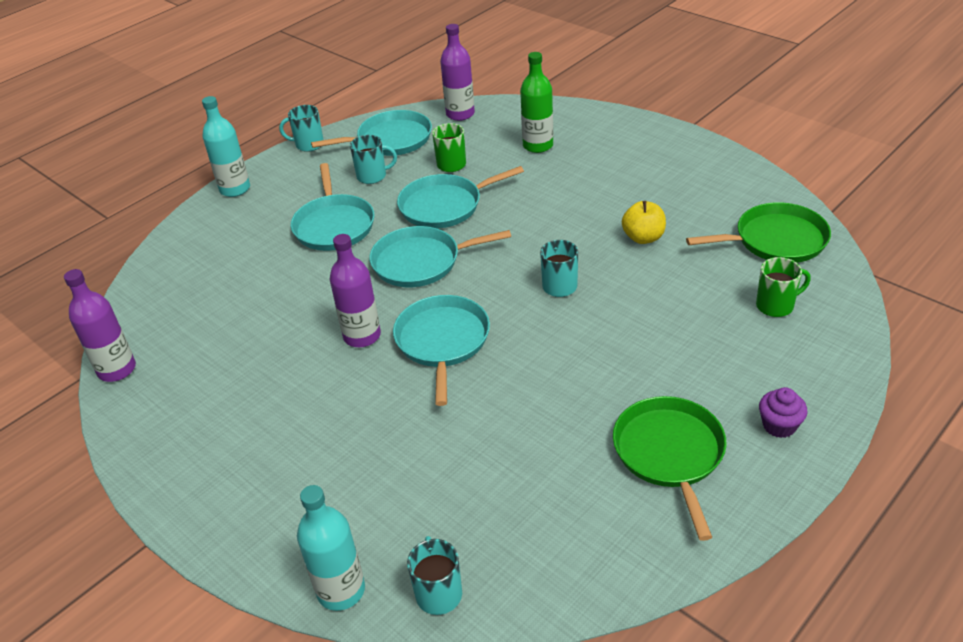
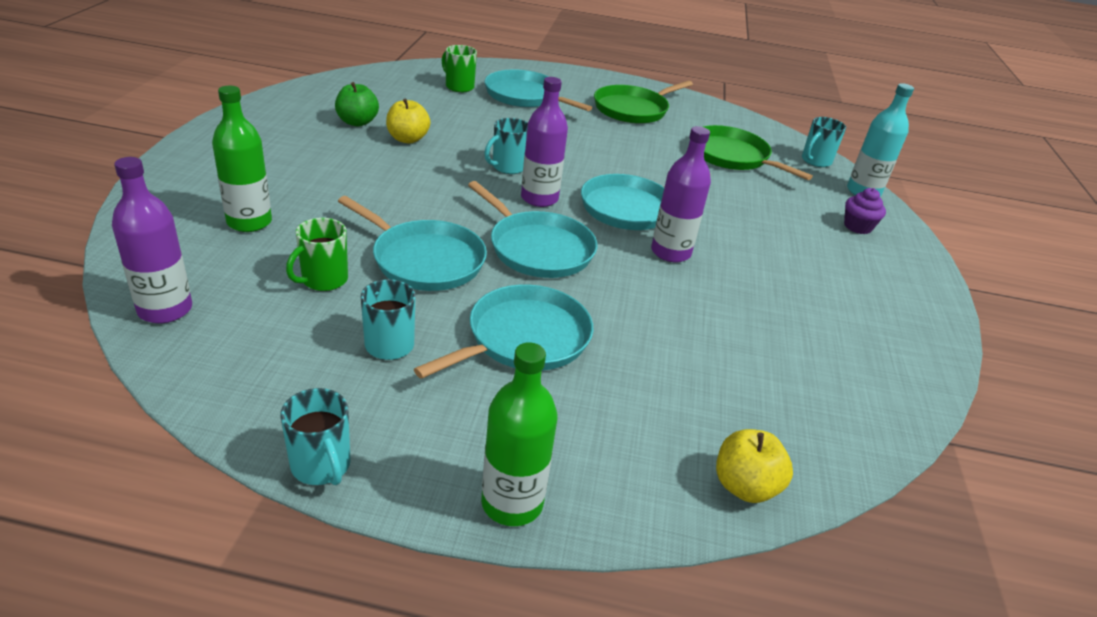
camera: 130 degrees left, 5 degrees down
(117, 369) = (904, 410): purple bottle -> purple bottle (539, 198)
(160, 265) = (744, 486): none -> yellow apple
(235, 189) = (512, 503): turquoise bottle -> green bottle
(390, 140) = (272, 361): turquoise pan -> turquoise pan (525, 96)
(691, 215) = (357, 122): none -> green apple
(776, 240) = (374, 89): green pan -> green pan (732, 156)
(779, 425) = (574, 82): purple cupcake -> purple cupcake (857, 227)

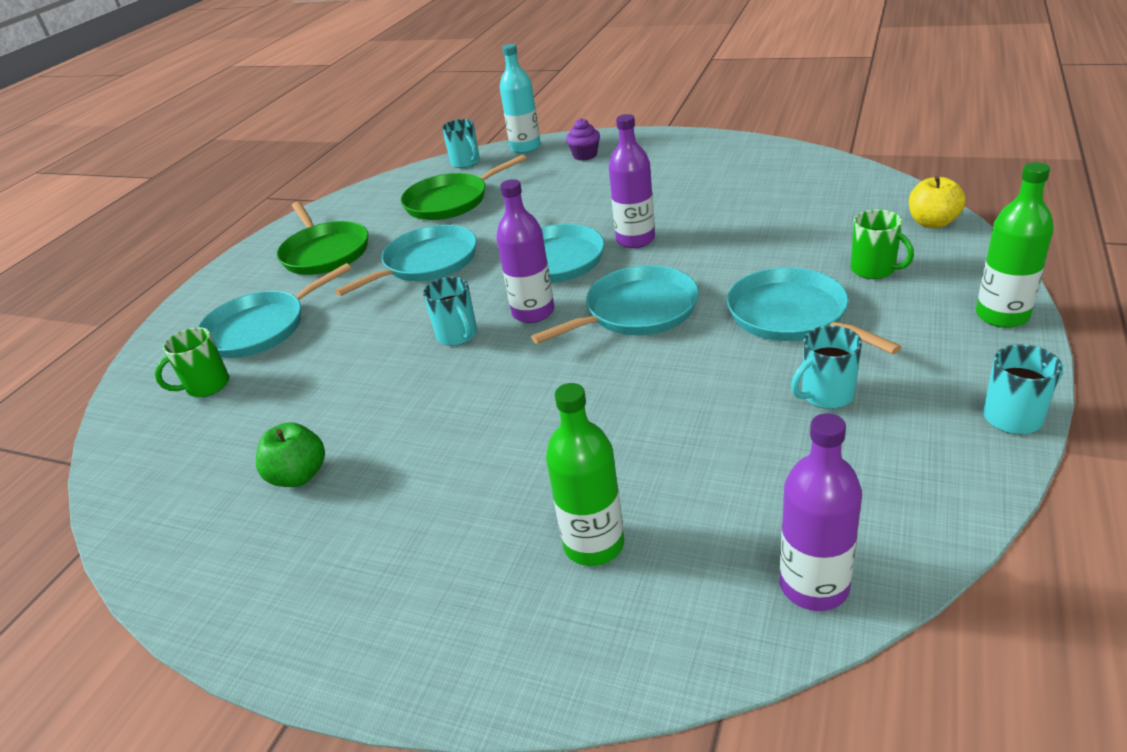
camera: 70 degrees left, 0 degrees up
(323, 280) = (721, 455): green mug -> green mug (874, 270)
(407, 139) = (366, 421): yellow apple -> none
(424, 260) = (668, 383): turquoise pan -> turquoise pan (427, 263)

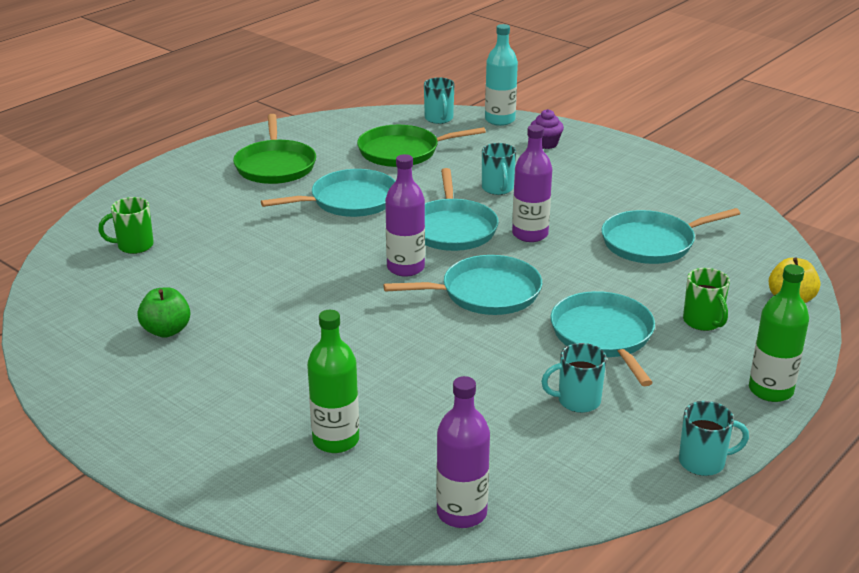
camera: 15 degrees right, 5 degrees down
(261, 328) = (194, 214): turquoise pan -> turquoise pan (652, 243)
(458, 335) = (336, 267): turquoise mug -> turquoise mug (497, 189)

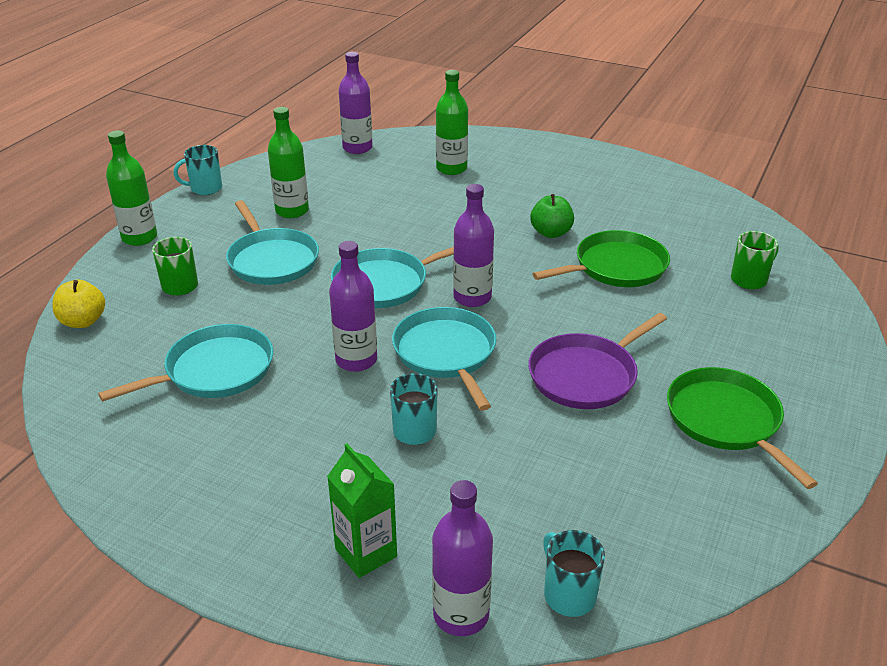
camera: 165 degrees right, 5 degrees up
(166, 330) = (630, 213): green apple -> green apple (551, 233)
(349, 201) = (586, 375): turquoise pan -> purple pan
(403, 152) = (577, 486): green pan -> green pan (616, 267)
(500, 120) = (461, 614): turquoise bottle -> purple bottle
(545, 144) = (366, 553): purple cupcake -> green carton
(577, 401) = (292, 211): turquoise mug -> green bottle

